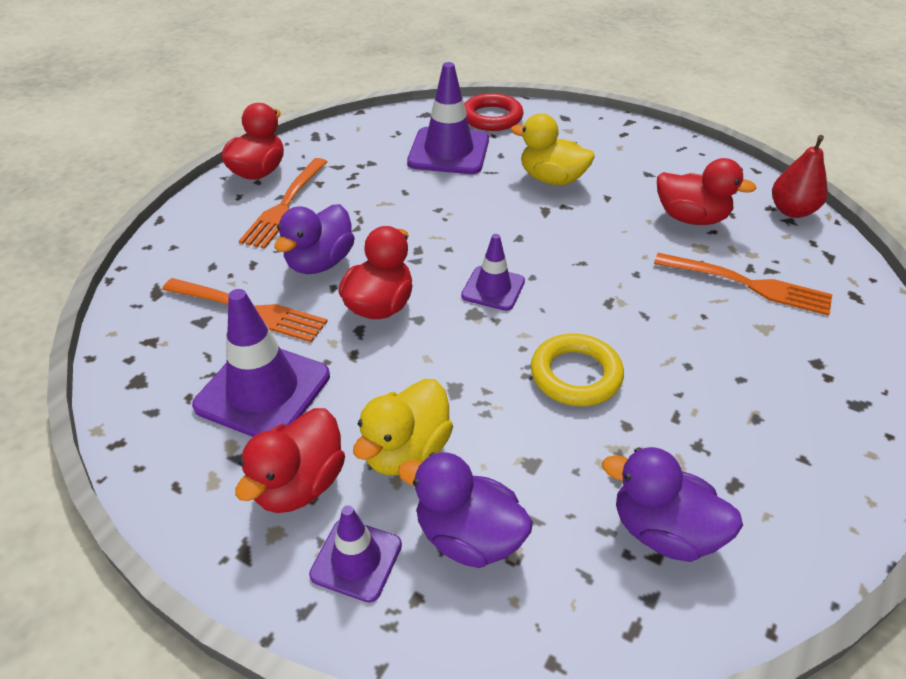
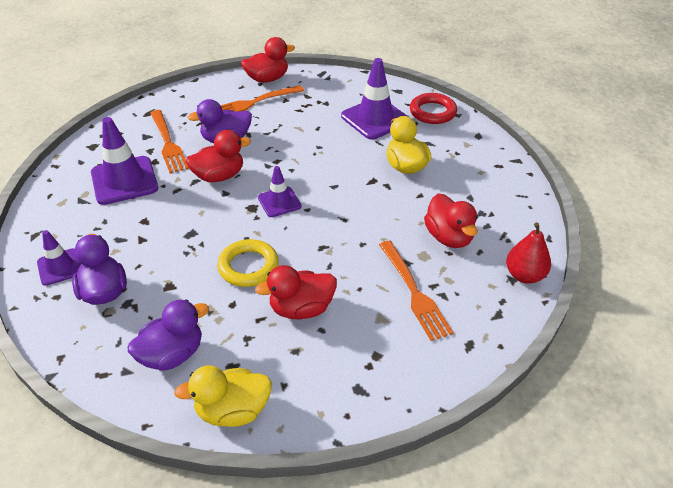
camera: 45 degrees right, 0 degrees up
(299, 484) = (83, 226): red duck -> red duck (301, 309)
(406, 451) = (134, 243): yellow duck -> yellow duck (233, 411)
(663, 531) = (172, 355): purple duck -> purple duck turned 75 degrees clockwise

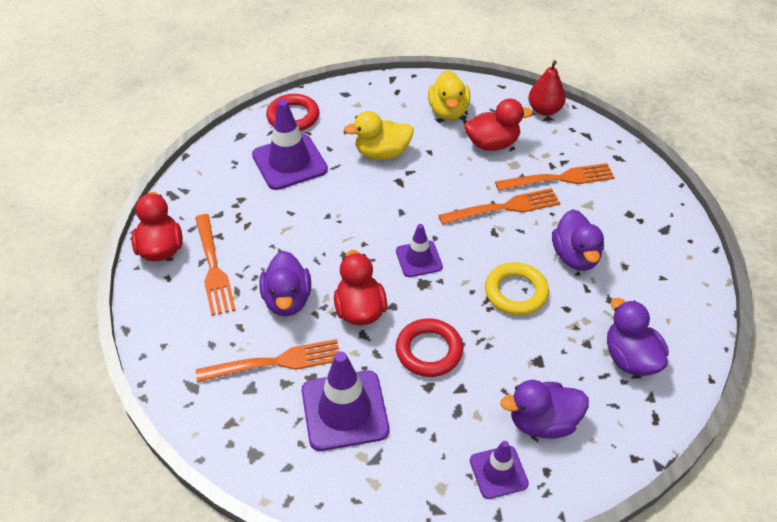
camera: 80 degrees left, 5 degrees up
(179, 217) = (429, 351): none -> red ring
(233, 411) = (691, 314): yellow duck -> yellow duck (448, 111)
(301, 309) = (575, 256): red duck -> purple duck
(357, 252) = (504, 207): none -> orange fork

